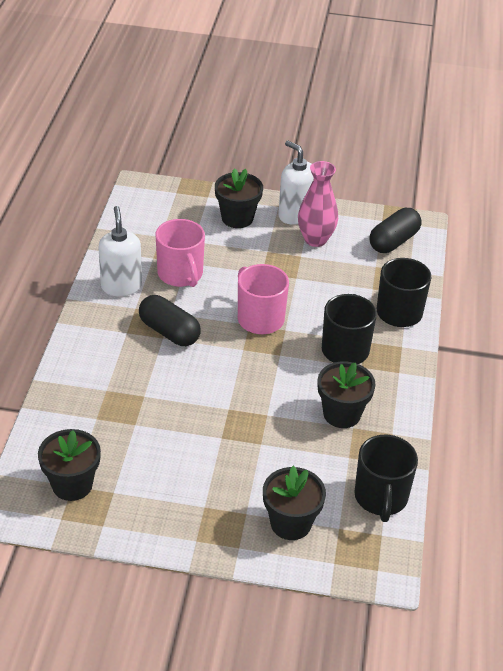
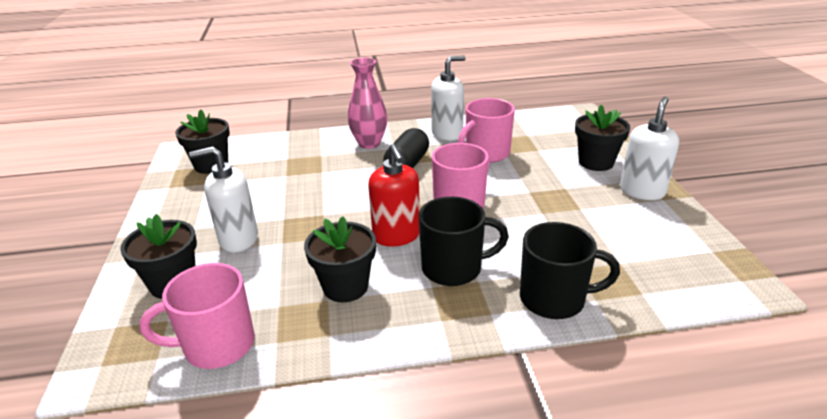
camera: 75 degrees right, 10 degrees down
(241, 473) = (238, 239): none -> white soap dispenser
(287, 369) = (396, 236): none -> red soap dispenser
(315, 239) = (617, 212): pink vase -> pink vase (369, 143)
(381, 497) = (217, 345): black mug -> pink mug
(393, 241) = (683, 268): black capsule -> none

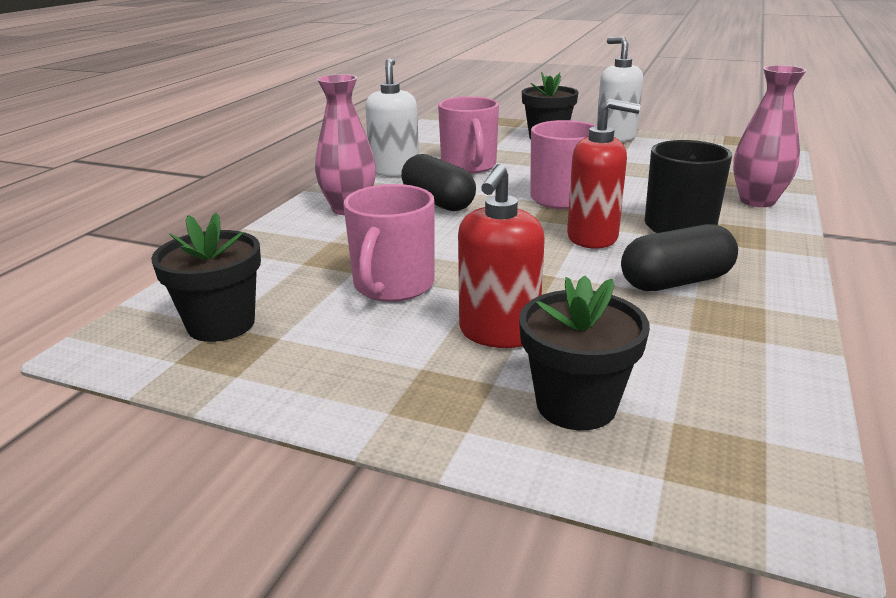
camera: 60 degrees left, 5 degrees down
(217, 345) = (756, 384): pink mug -> pink mug (393, 286)
(238, 239) = (498, 333): white soap dispenser -> red soap dispenser
(345, 287) = (676, 282): black flower pot -> black capsule
(554, 299) = (757, 201): black mug -> pink vase

